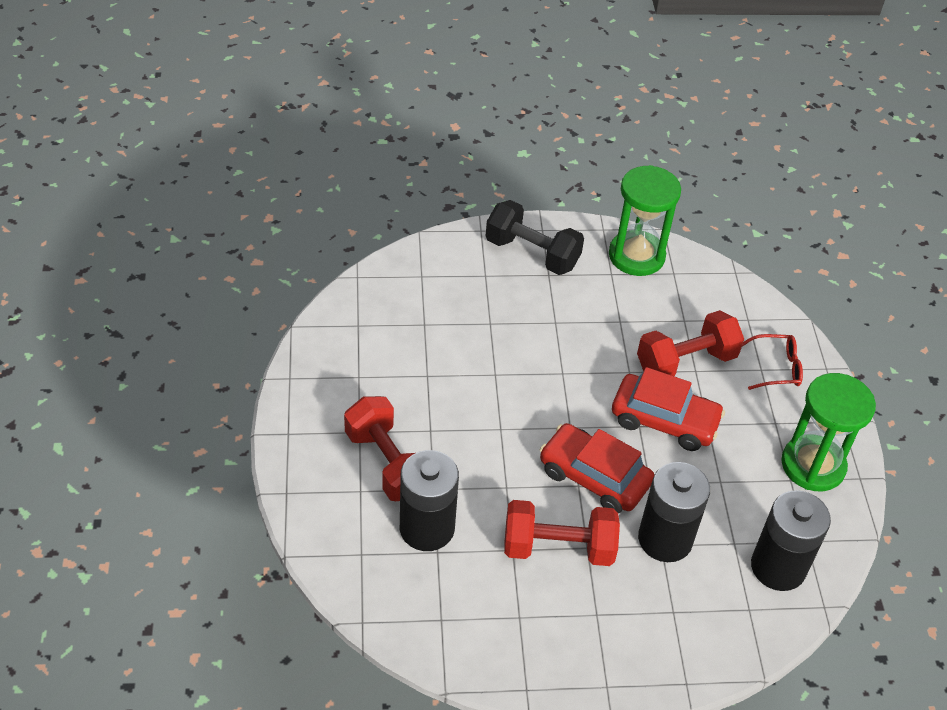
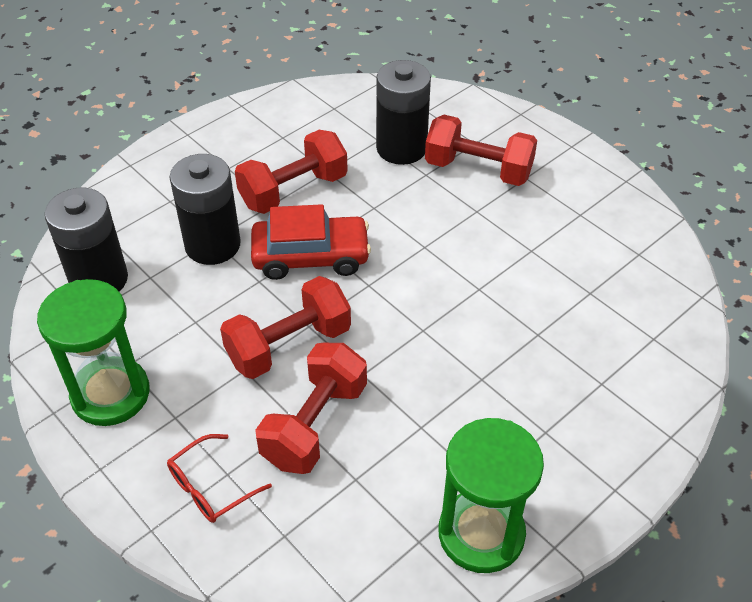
camera: 145 degrees right, 0 degrees up
(532, 253) = (589, 446): black dumbbell -> none
(664, 420) = (289, 345): red car -> red dumbbell

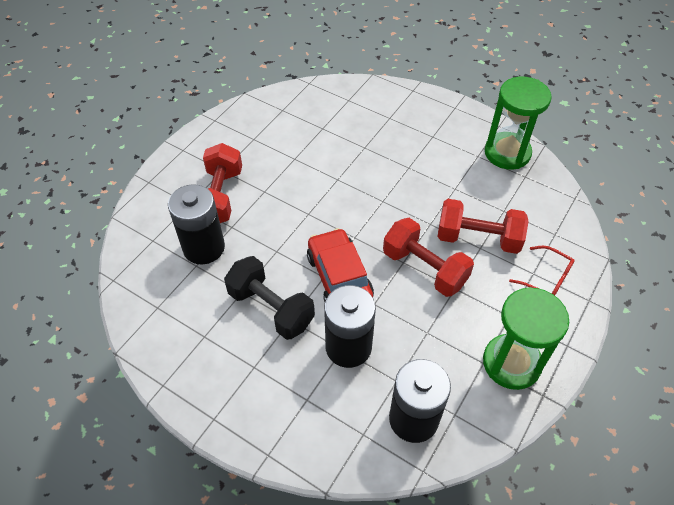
camera: 105 degrees left, 5 degrees up
(293, 191) = (271, 308): red dumbbell -> black dumbbell

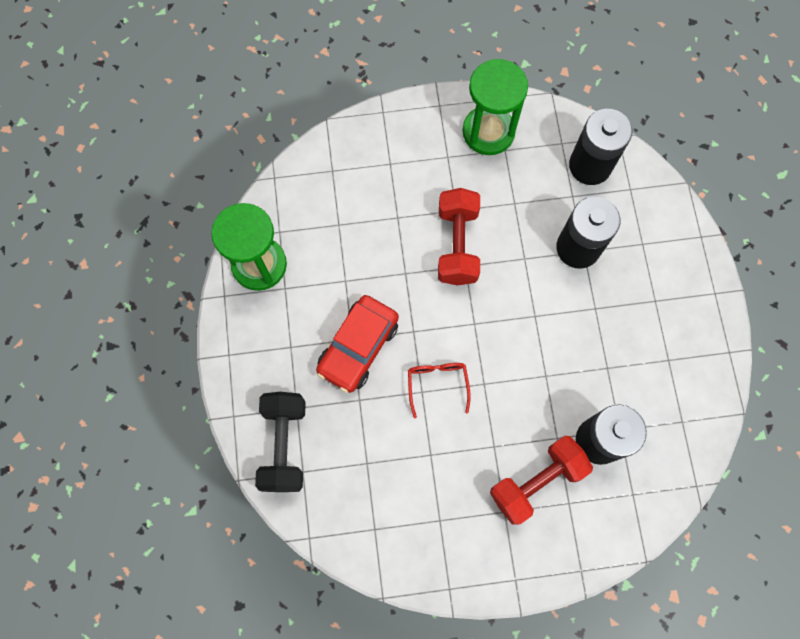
camera: 130 degrees left, 20 degrees up
(271, 308) = (600, 331): black dumbbell -> black dumbbell (284, 445)
(339, 277) = (525, 303): red car -> red car (358, 347)
(478, 238) = (389, 225): red dumbbell -> none
(546, 278) = (387, 151): red glasses -> red glasses (437, 384)

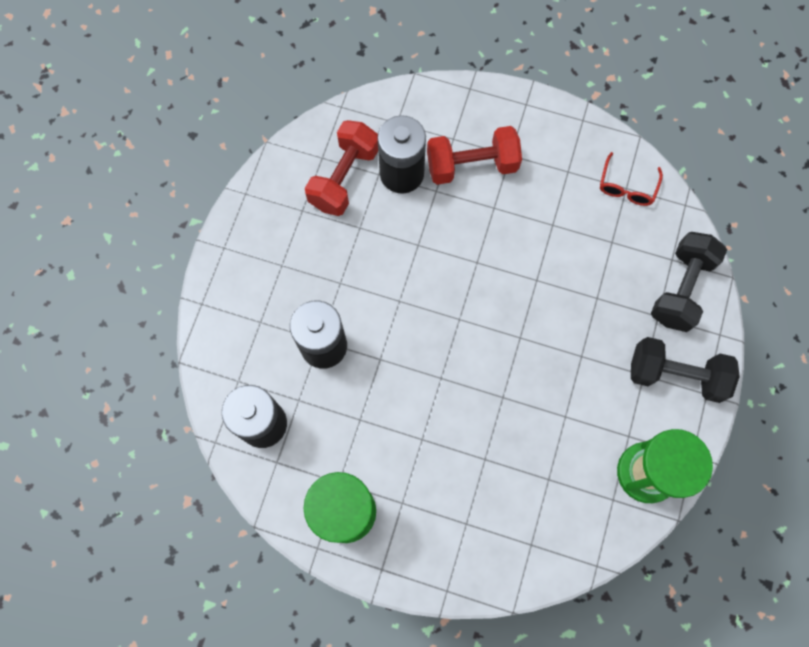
camera: 155 degrees left, 0 degrees up
(262, 359) = (675, 375): none -> black dumbbell
(358, 347) = (579, 346): red car -> none
(437, 384) = (519, 280): red glasses -> red glasses (627, 187)
(457, 245) = (439, 402): red dumbbell -> red dumbbell (344, 178)

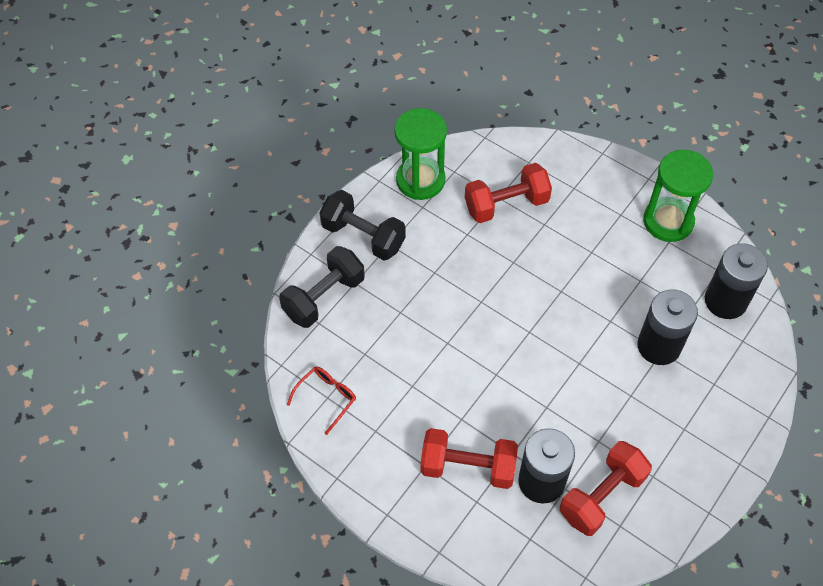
camera: 160 degrees left, 15 degrees down
(536, 471) = (506, 204): none -> red dumbbell

